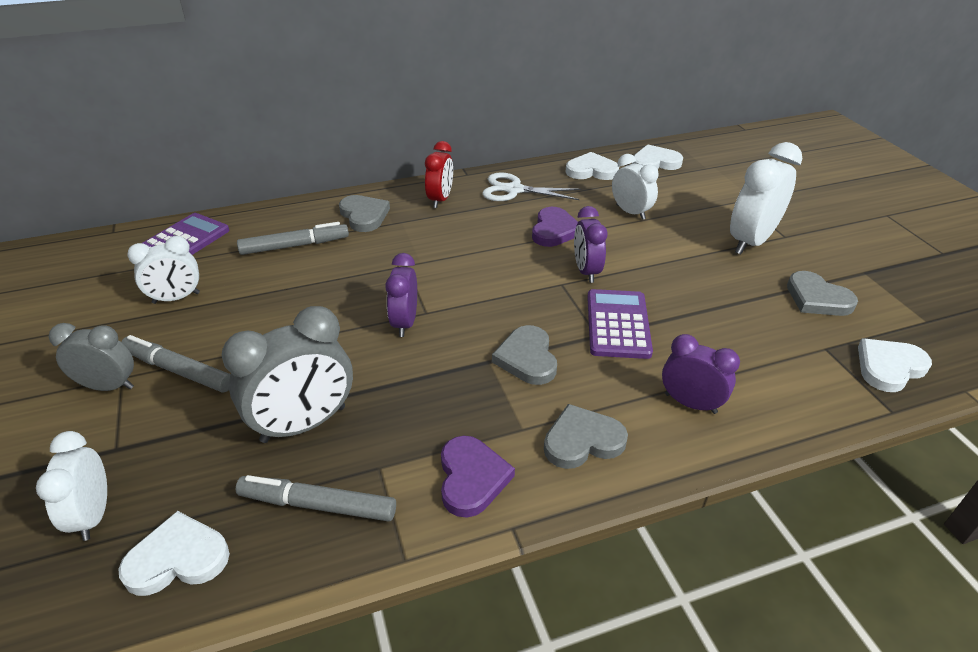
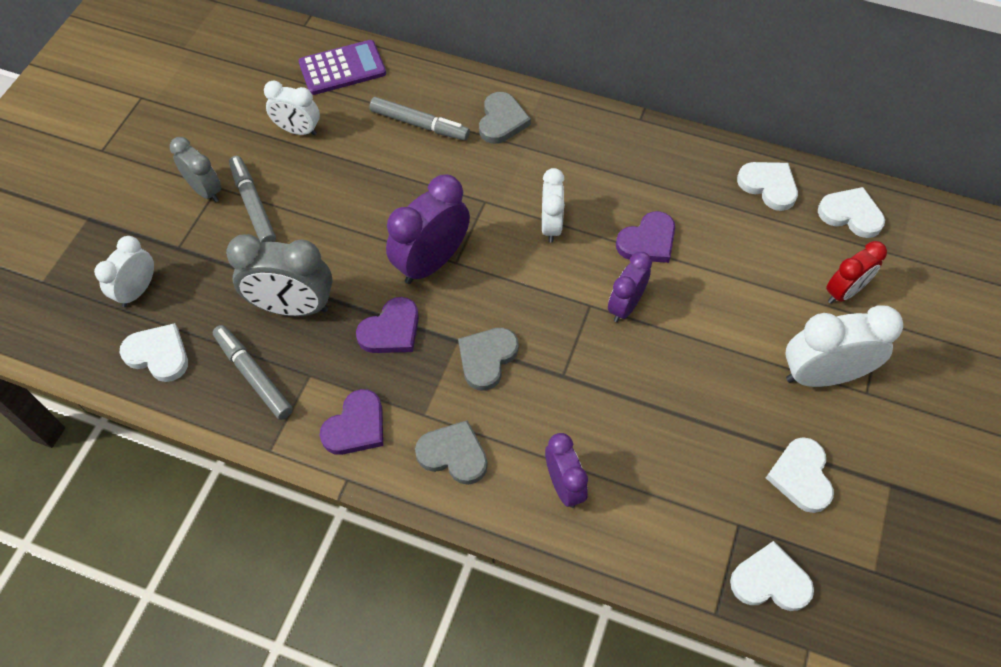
camera: 40 degrees right, 20 degrees up
(405, 323) = (431, 262): purple clock -> purple clock, size x1.60
(422, 387) = (391, 330): none -> purple heart
(440, 200) = (584, 139): red clock -> red clock (844, 292)
(514, 190) = (663, 167): white scissors -> none
(617, 324) = (590, 377): purple calculator -> none
(630, 212) = (745, 264): white clock -> white clock (551, 225)
(817, 298) = (801, 476): grey heart -> white heart

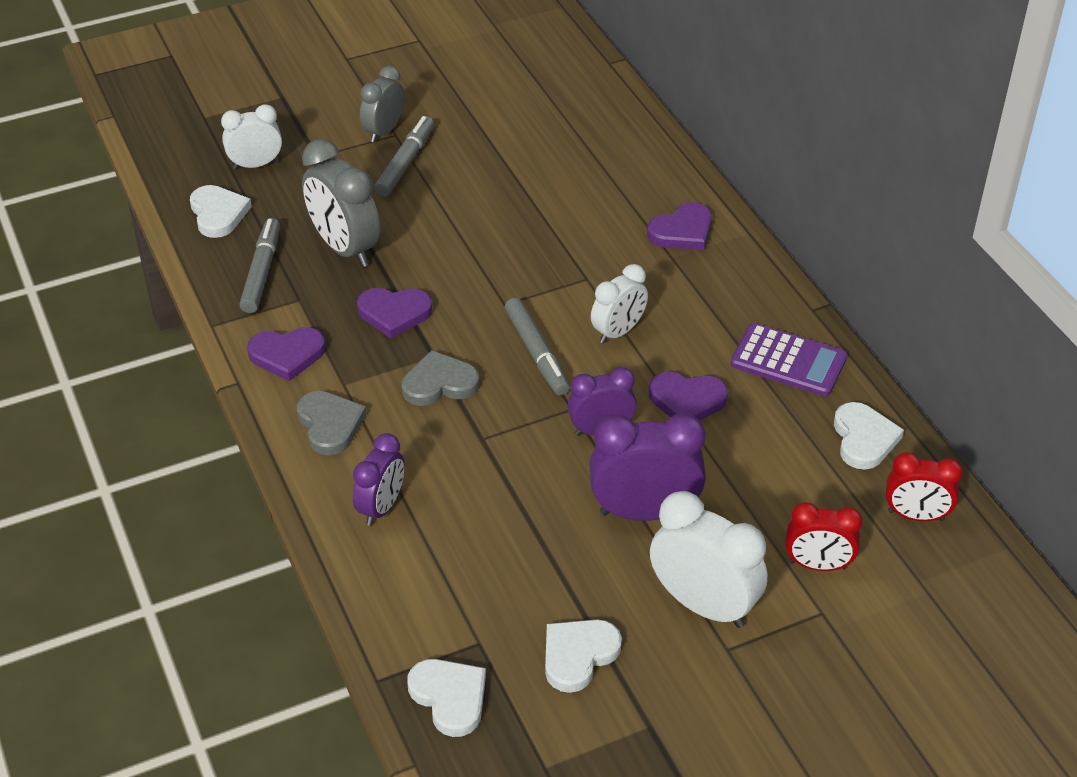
camera: 45 degrees right, 15 degrees down
(205, 190) = (384, 131): grey clock -> grey clock turned 150 degrees counterclockwise
(298, 130) = (505, 134): white clock -> none
(342, 68) = (599, 112): purple calculator -> purple calculator (788, 361)
(419, 124) = (608, 190): grey marker -> grey marker (537, 353)
(431, 262) = (485, 290): purple clock -> purple clock (644, 512)
(502, 121) = (682, 231): grey heart -> purple heart
(851, 214) = (916, 515): white heart -> red clock

